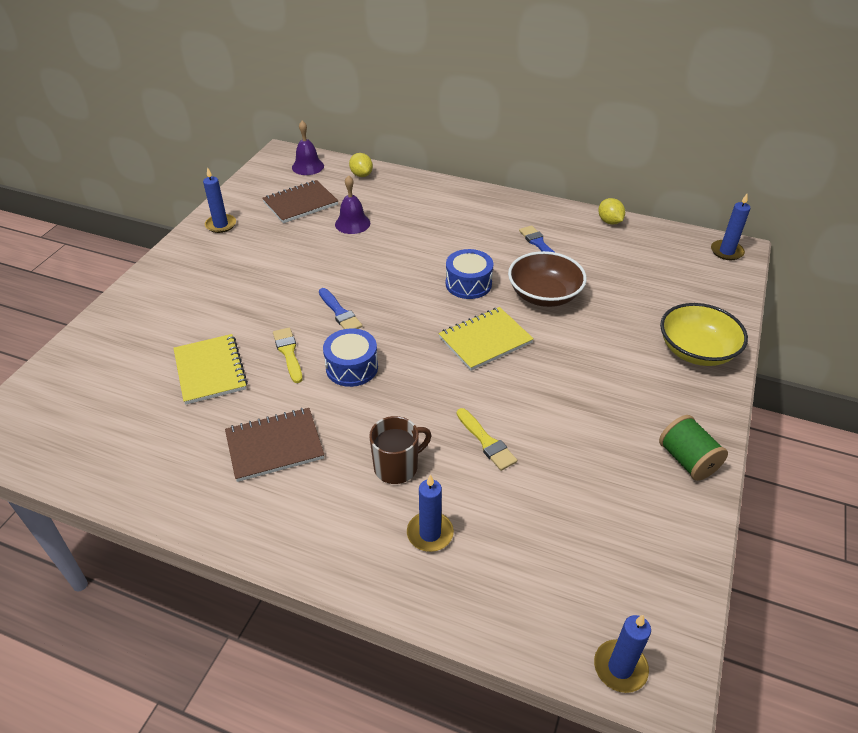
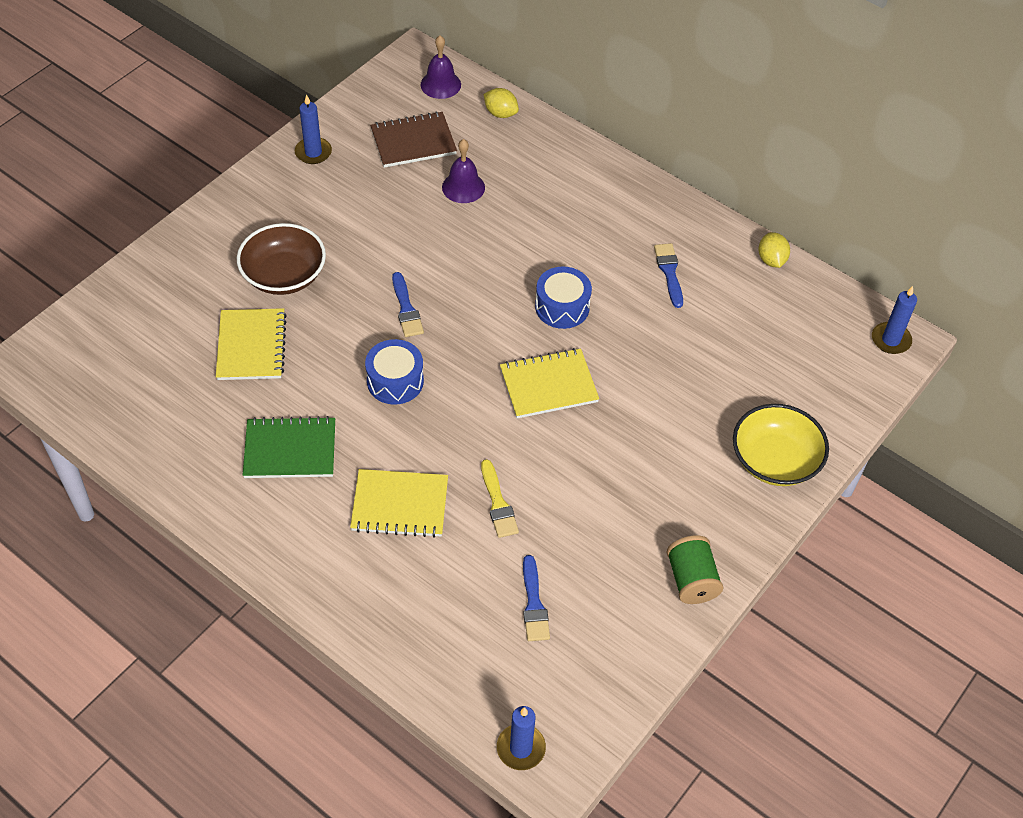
camera: 15 degrees right, 10 degrees up
(274, 446) = (290, 450): brown notebook -> green notebook
(288, 353) = (336, 346): yellow brush -> none
(361, 175) = (500, 113): yellow lemon -> yellow lemon turned 45 degrees counterclockwise
(397, 466) = (400, 505): brown mug -> yellow notebook
(430, 533) = (404, 580): blue candle -> none
(544, 295) = (641, 344): brown bowl -> brown bowl (284, 275)
(561, 520) = (534, 604): none -> blue brush

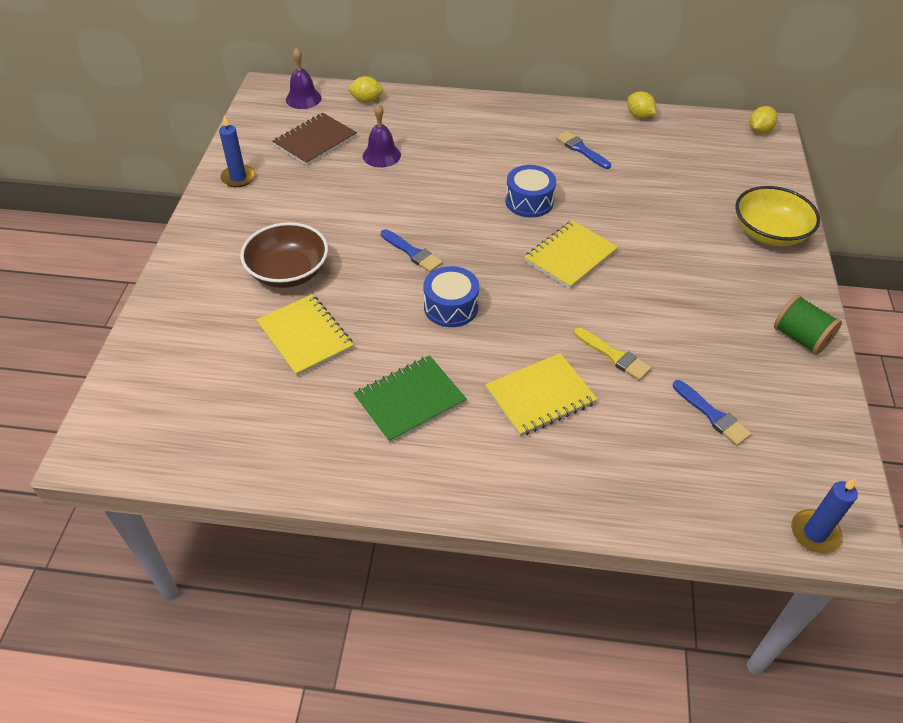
camera: 30 degrees left, 5 degrees down
(890, 340) = (759, 131): blue candle -> yellow lemon

